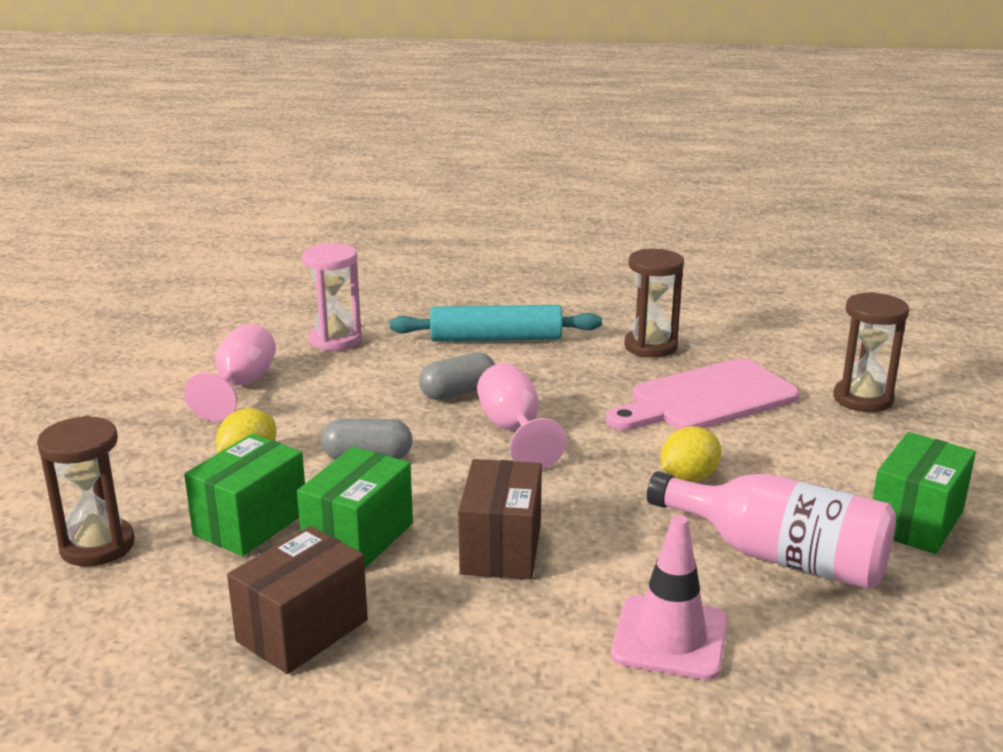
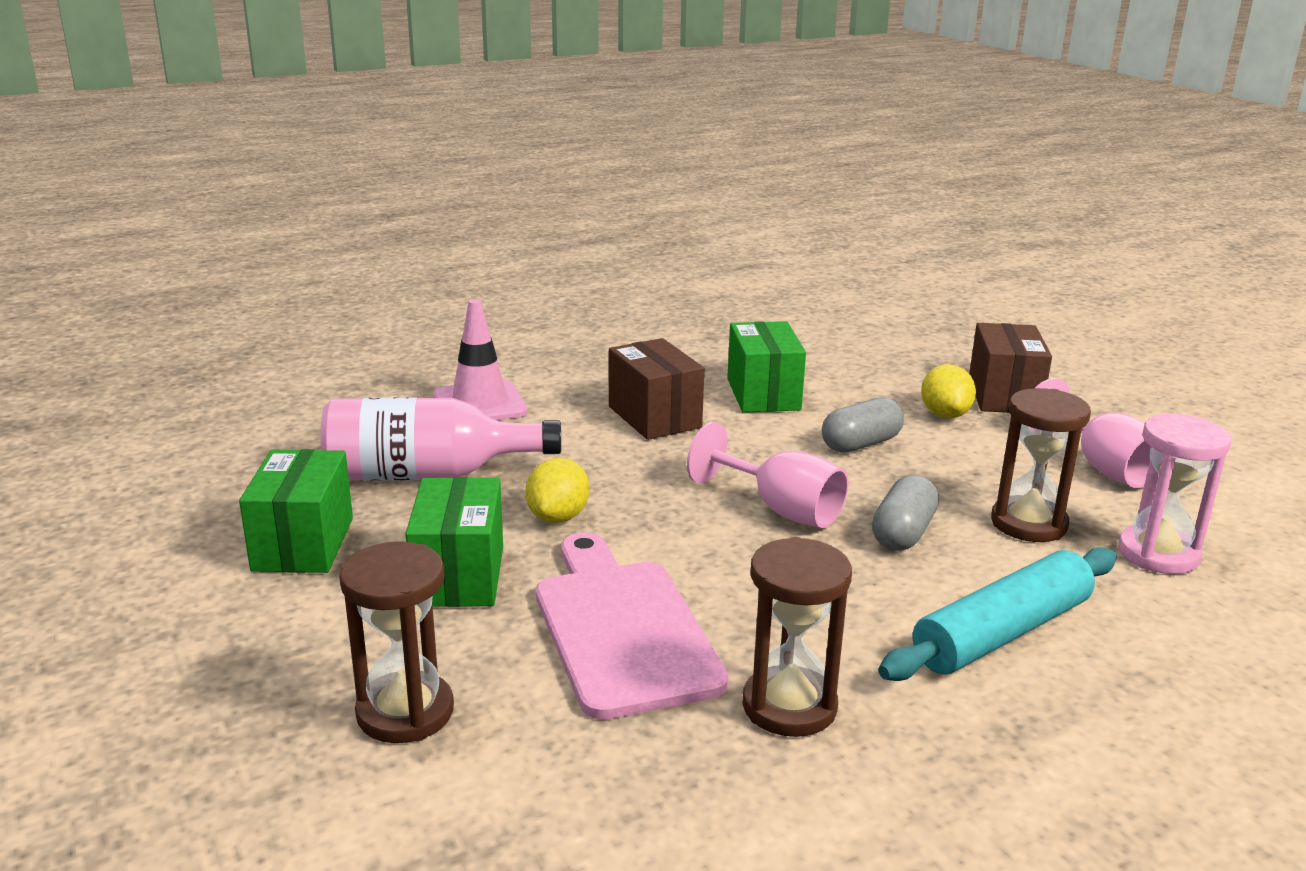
camera: 145 degrees right, 0 degrees up
(97, 546) = (911, 346): brown hourglass -> brown hourglass (1028, 523)
(250, 523) = (850, 381): green box -> green box (459, 576)
(302, 630) = (712, 348): brown box -> brown box (1004, 396)
(706, 399) = (622, 629): pink cutting board -> pink cutting board turned 45 degrees counterclockwise

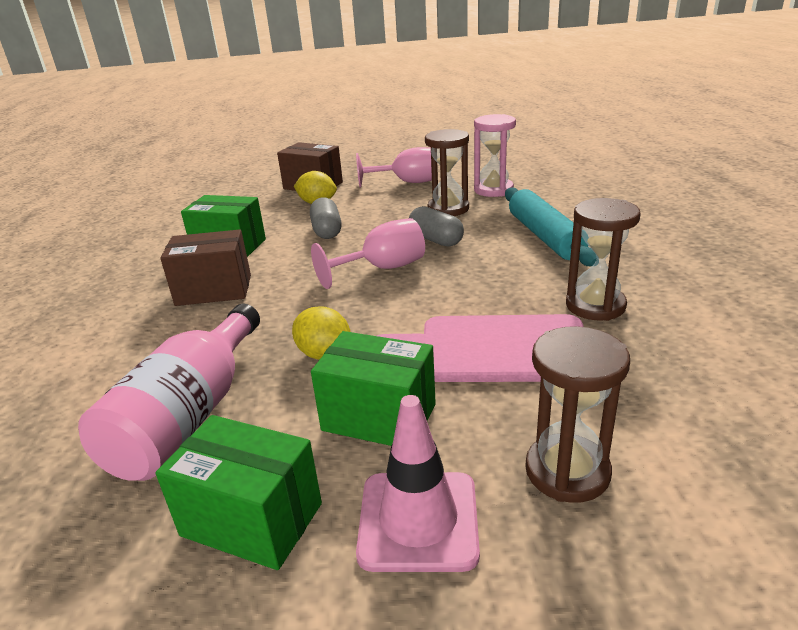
camera: 65 degrees left, 5 degrees up
(480, 404) = (89, 368): pink traffic cone -> pink traffic cone (418, 520)

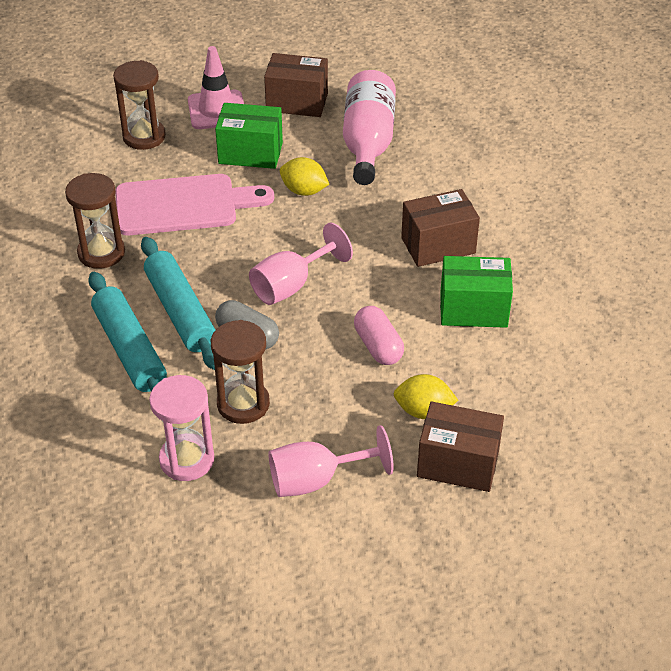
camera: 165 degrees right, 15 degrees up
(251, 519) = (297, 102): green box -> brown box
(327, 231) = (378, 346): grey capsule -> pink capsule
(497, 256) = (180, 312): none -> turquoise rolling pin

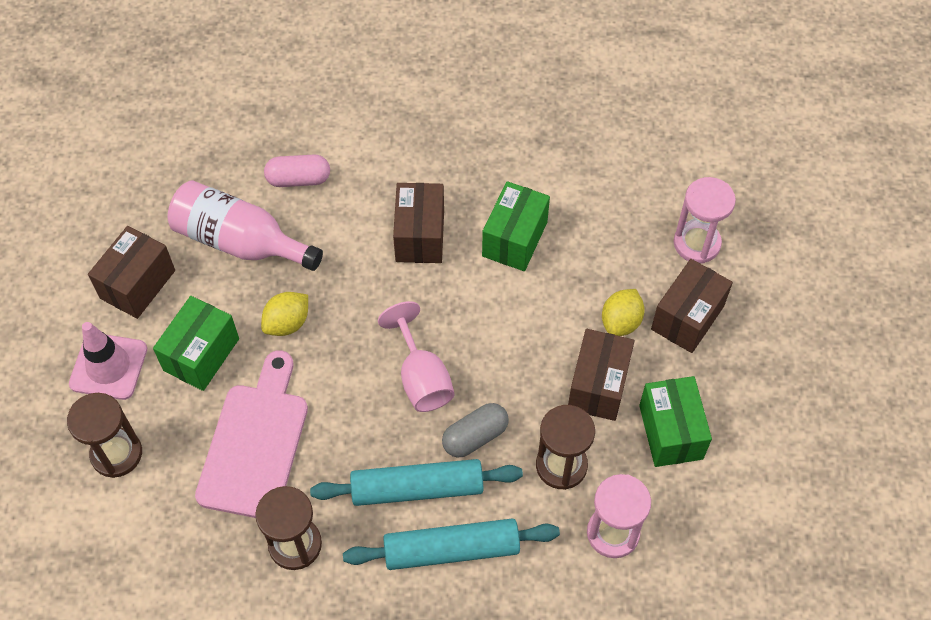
camera: 70 degrees left, 15 degrees up
(316, 480) = (670, 432): pink goblet -> green box
(342, 411) = (598, 386): none -> brown box
(378, 346) = (531, 330): pink capsule -> pink capsule (298, 179)
(554, 451) = (697, 243): none -> pink hourglass

